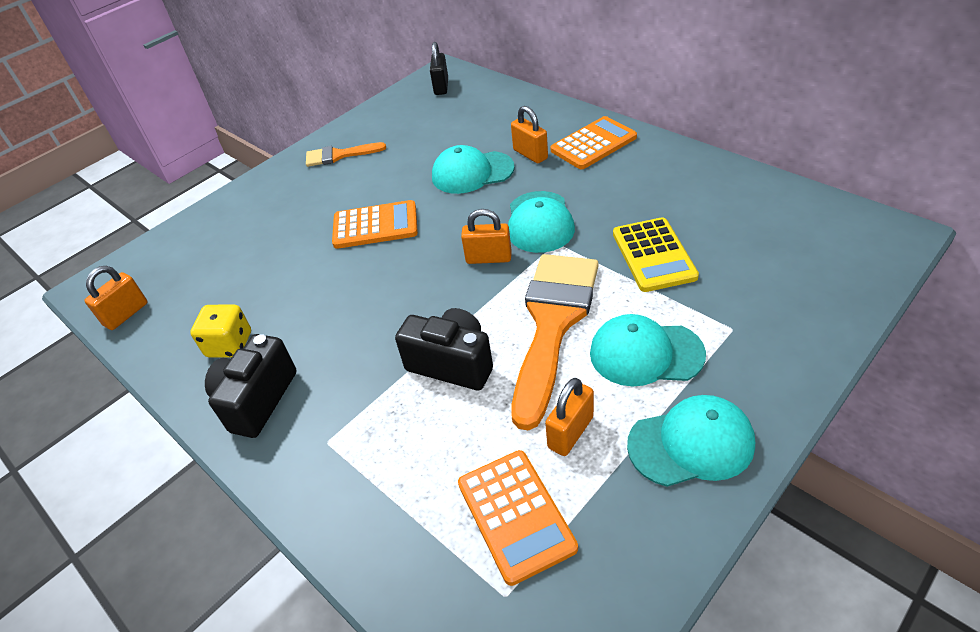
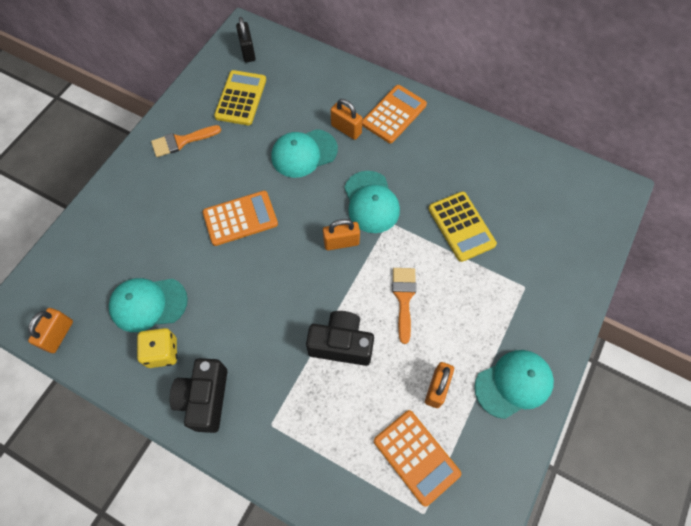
camera: 20 degrees left, 20 degrees up
(418, 123) = (241, 98): none -> yellow calculator
(553, 323) = (404, 298): orange brush -> orange brush, size x0.50
(645, 353) = (472, 316): turquoise cap -> turquoise cap (148, 304)

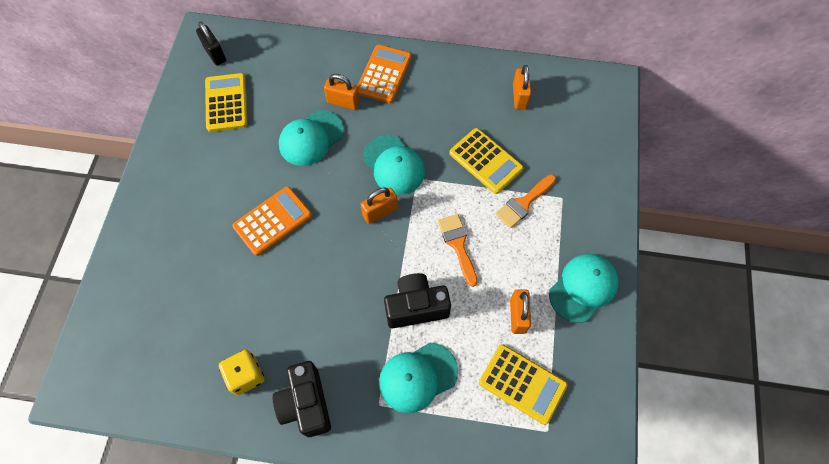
camera: 20 degrees left, 0 degrees up
(59, 335) = (132, 396): orange padlock -> orange padlock (519, 97)
(148, 304) = (213, 334): turquoise cap -> turquoise cap (417, 377)
(181, 141) = (182, 164): orange brush -> orange brush (523, 203)
(416, 457) = (522, 384): orange calculator -> yellow calculator

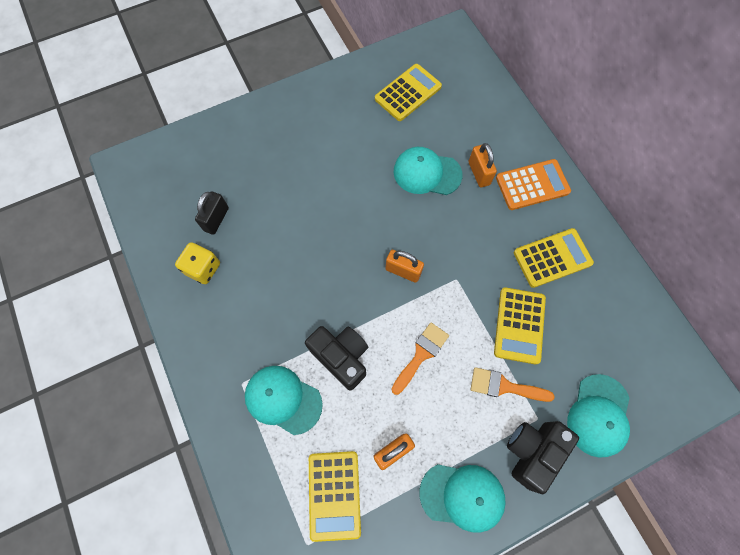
camera: 55 degrees right, 5 degrees up
(215, 54) = (442, 54): black padlock -> black padlock (216, 219)
(273, 221) = (335, 197): orange calculator -> none
(306, 404) = (208, 327): black camera -> black camera (532, 451)
(394, 165) = (454, 252): turquoise cap -> turquoise cap (598, 415)
(451, 103) = (552, 258): none -> yellow calculator
(519, 97) = (610, 312): orange padlock -> none

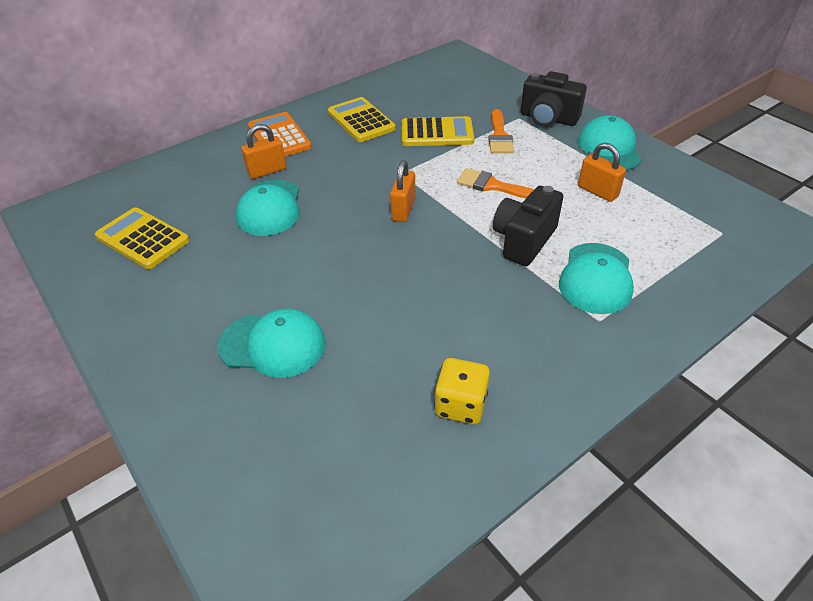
camera: 100 degrees left, 25 degrees down
(216, 219) = (373, 409): black padlock -> none
(334, 494) = (664, 222): yellow calculator -> none
(598, 415) = (499, 92): turquoise cap -> turquoise cap (273, 345)

